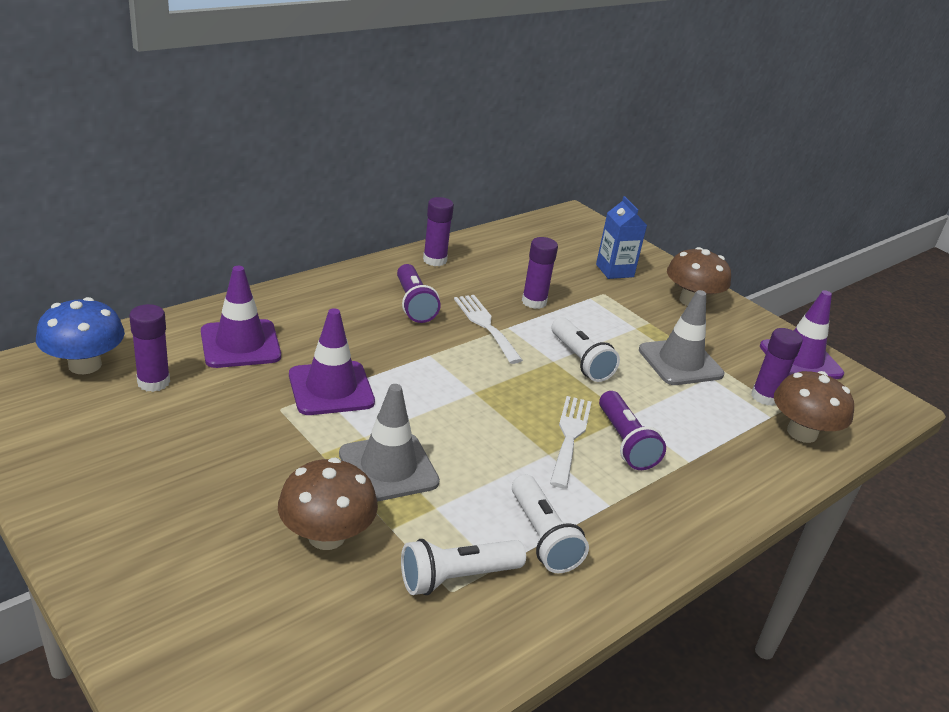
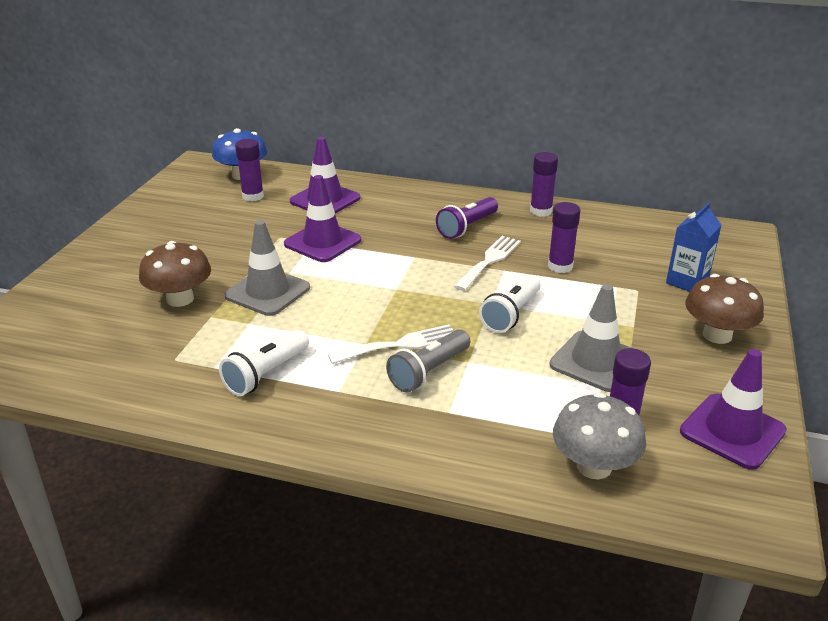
camera: 60 degrees right, 0 degrees up
(457, 577) = (188, 356): white flashlight -> none
(625, 442) = (429, 372): purple flashlight -> grey flashlight
(802, 433) = (594, 466): brown mushroom -> grey mushroom

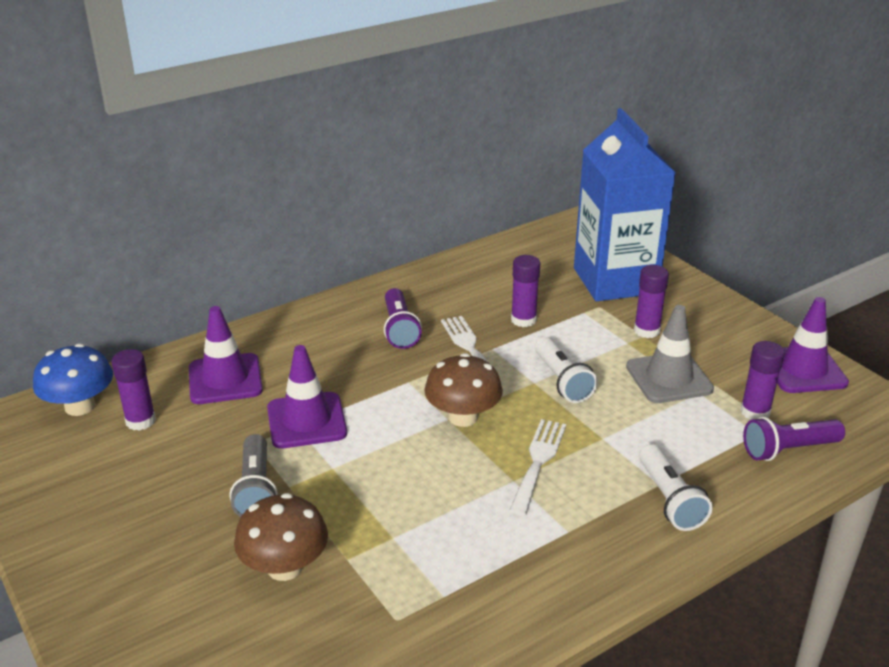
camera: 50 degrees left, 0 degrees up
(266, 374) = (494, 565): white flashlight -> white flashlight (669, 500)
(267, 292) = (352, 499): grey traffic cone -> none
(429, 372) = (595, 466): grey flashlight -> grey flashlight (256, 489)
(541, 211) = (427, 280): purple glue stick -> purple glue stick (647, 330)
(594, 466) = (788, 450): grey mushroom -> purple flashlight
(687, 282) = (615, 281): blue carton -> blue carton, size x2.18
(717, 335) = (693, 309): brown mushroom -> brown mushroom (463, 417)

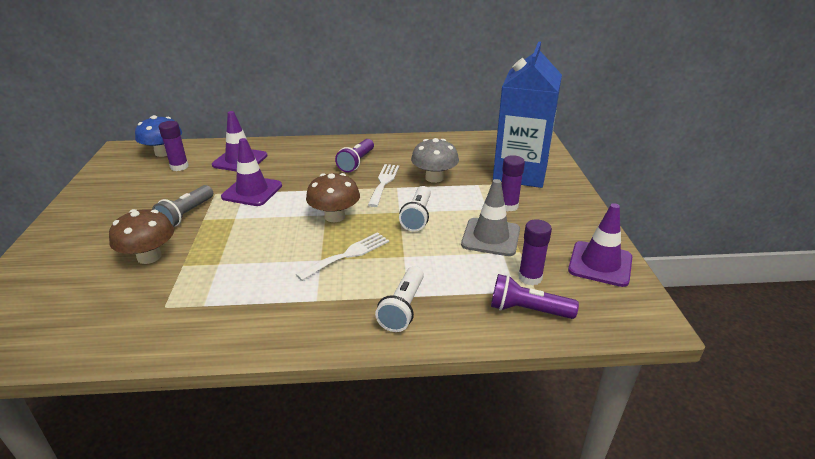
camera: 30 degrees right, 0 degrees up
(523, 320) = (434, 178): purple glue stick -> grey mushroom

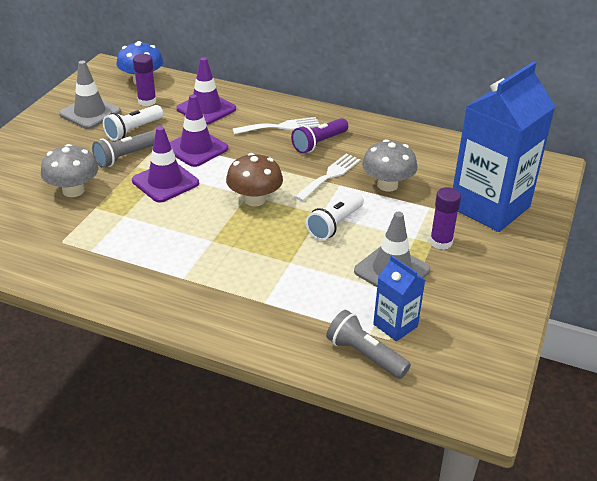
camera: 25 degrees right, 5 degrees up
(126, 188) = (90, 113): none -> grey traffic cone
(149, 257) = (73, 190): brown mushroom -> grey mushroom
(348, 255) = (239, 244): white fork -> white fork (280, 127)
(403, 308) = (251, 312): white flashlight -> white flashlight (133, 130)
(527, 310) = (365, 355): purple flashlight -> grey flashlight
(530, 277) = (395, 325): purple glue stick -> blue carton
(600, 264) = (482, 337): purple traffic cone -> purple traffic cone (165, 182)

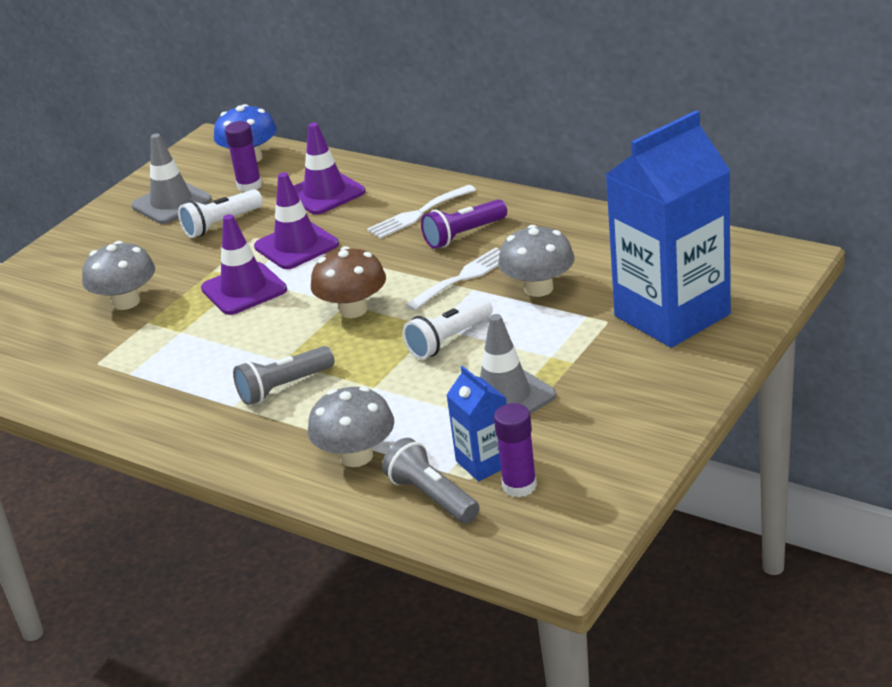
camera: 15 degrees right, 5 degrees down
(125, 157) = (201, 259): grey flashlight -> grey flashlight (284, 387)
(280, 127) = (418, 214): white fork -> white fork turned 150 degrees clockwise
(294, 321) = (356, 456): none -> grey mushroom
(441, 242) = (585, 361): purple glue stick -> purple glue stick (519, 486)

